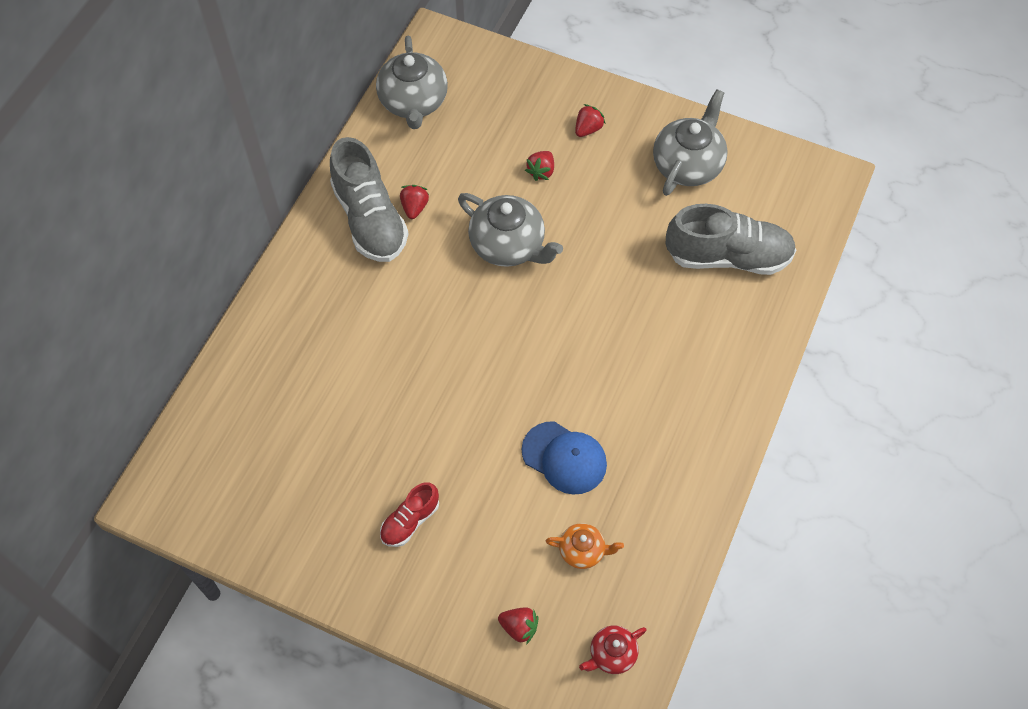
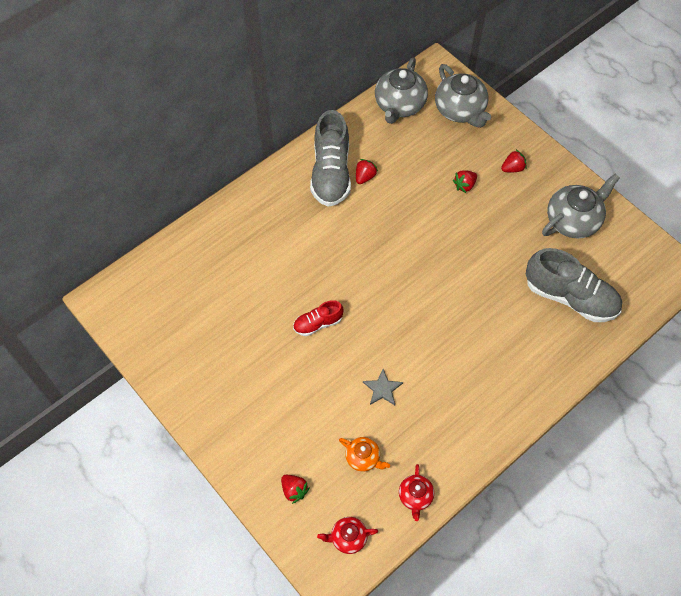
camera: 25 degrees right, 0 degrees up
(410, 521) = (257, 386): red shoe -> red shoe (318, 323)
(509, 245) = (416, 227): grey teapot -> grey teapot (460, 110)
(564, 458) = (382, 389): blue cap -> grey star
(666, 569) = (415, 496): none -> red teapot

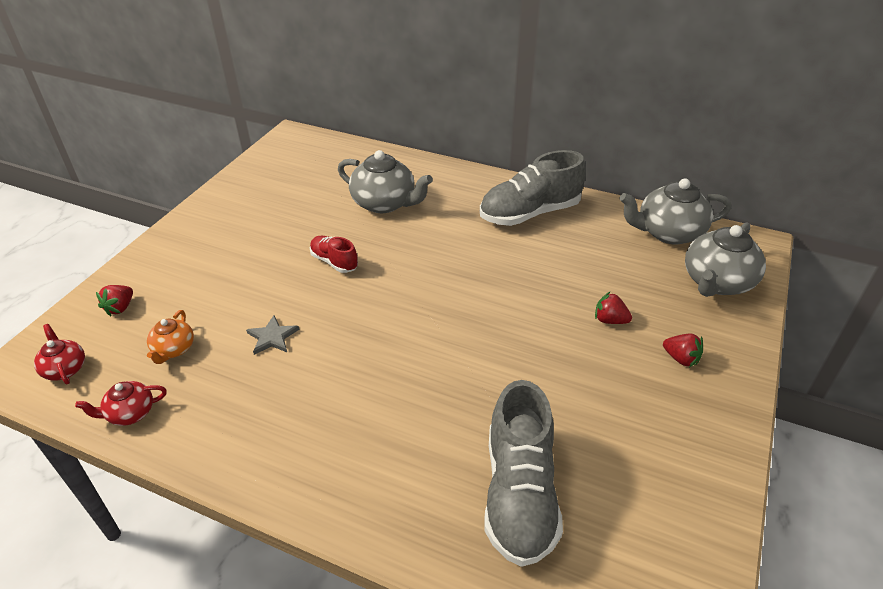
camera: 65 degrees right, 20 degrees down
(365, 177) = (547, 237): red strawberry -> none
(573, 220) = (657, 456): grey teapot -> grey teapot (385, 203)

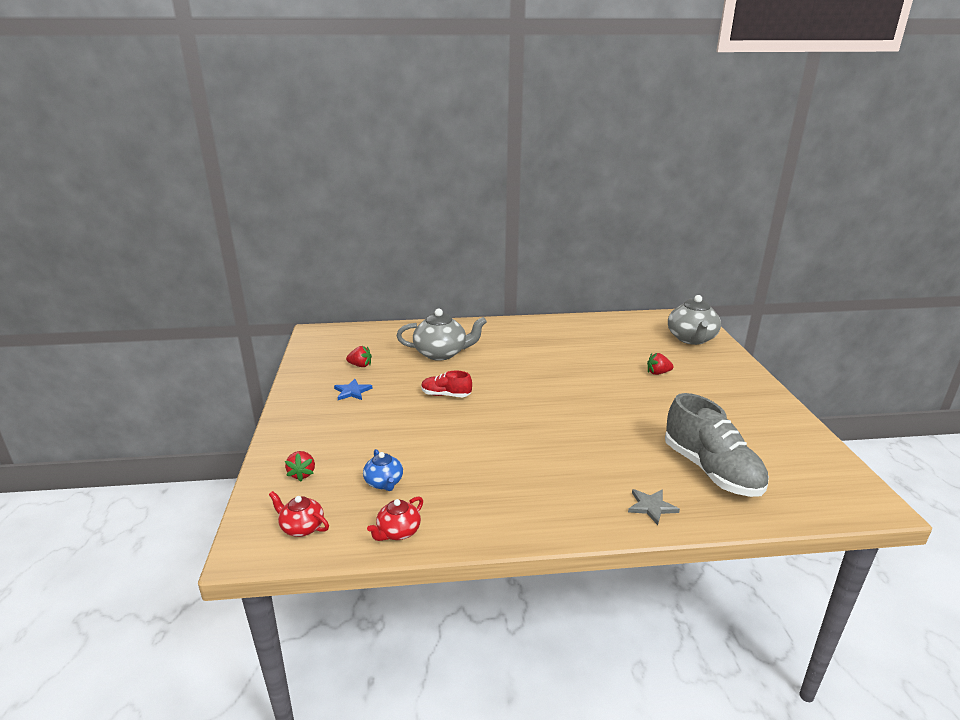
camera: 30 degrees left, 15 degrees down
(173, 349) = (384, 483): orange teapot -> blue teapot
(252, 224) = (352, 391): none -> blue star
(272, 337) = (454, 450): grey star -> grey star (651, 507)
(529, 213) = (547, 334): grey shoe -> none
(668, 233) = (638, 323): grey teapot -> none
(681, 358) = (715, 379): red strawberry -> red strawberry (360, 365)

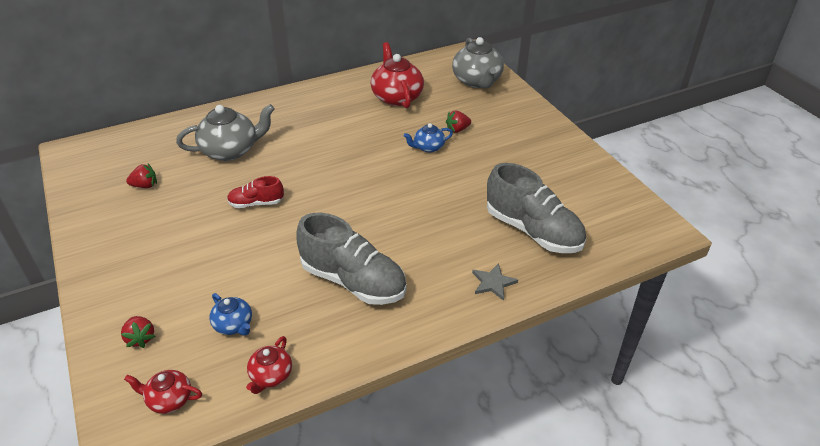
camera: 20 degrees left, 15 degrees up
(352, 391) = (151, 222): blue star -> none
(508, 473) = (353, 281): none -> grey shoe
(607, 339) = (396, 97): none -> red teapot
(623, 382) = (428, 147): none -> blue teapot

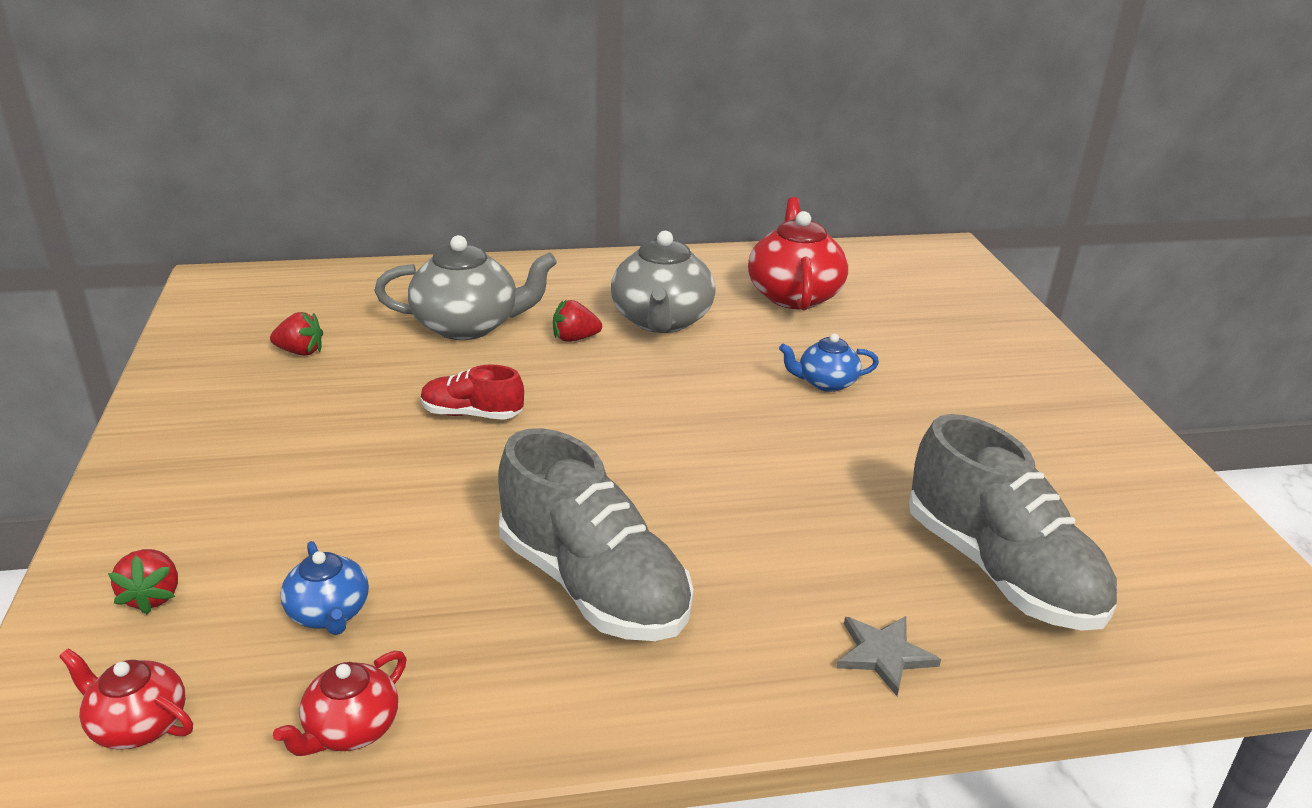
camera: 15 degrees right, 10 degrees down
(457, 130) = (892, 364): red strawberry -> red strawberry (574, 338)
(477, 81) = (954, 295): grey teapot -> grey teapot (661, 321)

